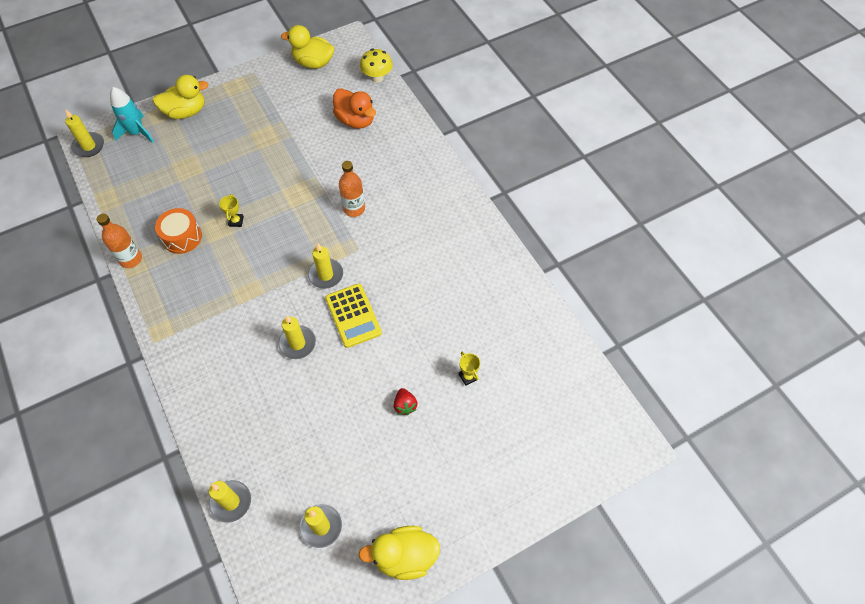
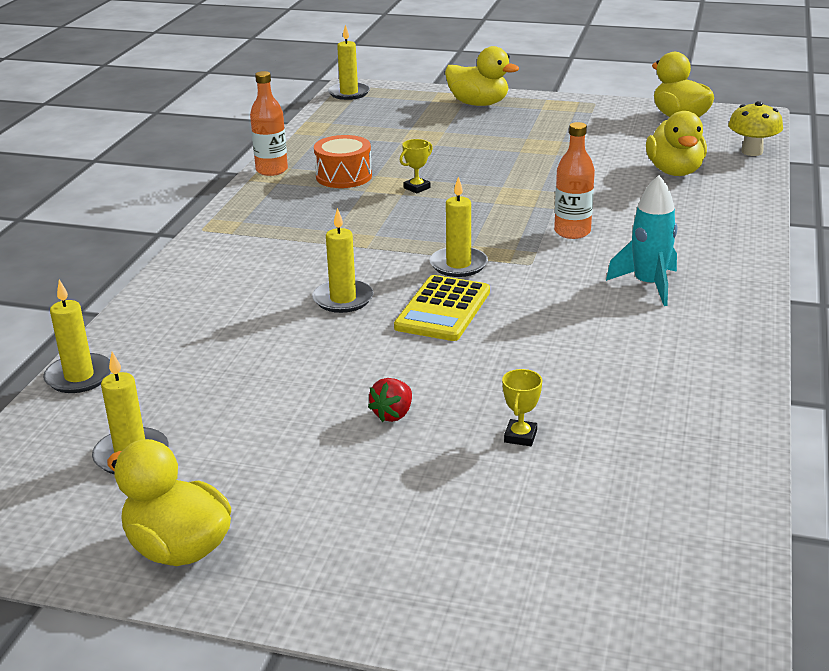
camera: 45 degrees right, 30 degrees down
(137, 133) = (408, 100): turquoise rocket -> turquoise rocket (648, 285)
(355, 120) = (675, 171): orange duck -> yellow duck

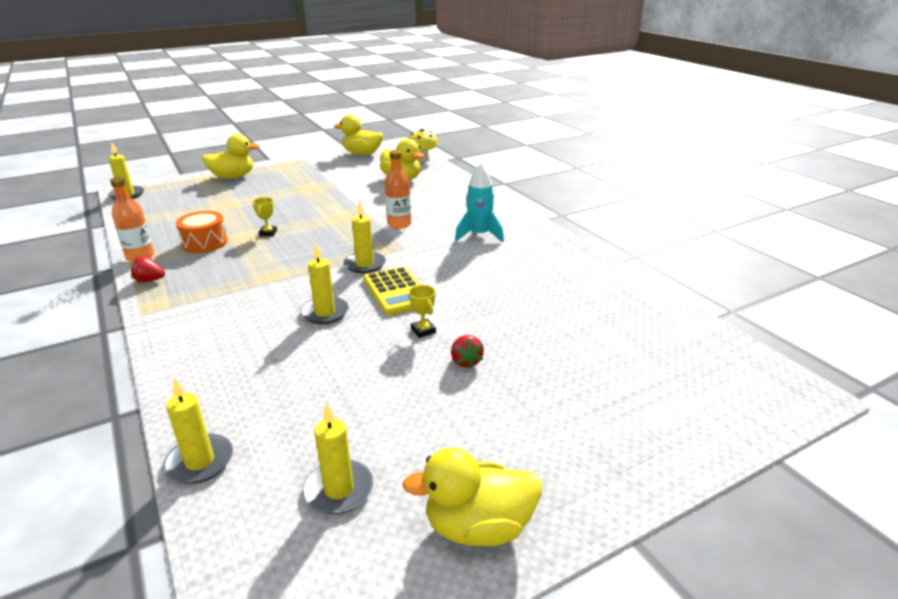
camera: 45 degrees left, 0 degrees up
(248, 198) = (149, 280): none -> red strawberry
(520, 436) = (547, 336): yellow trophy -> yellow trophy (423, 330)

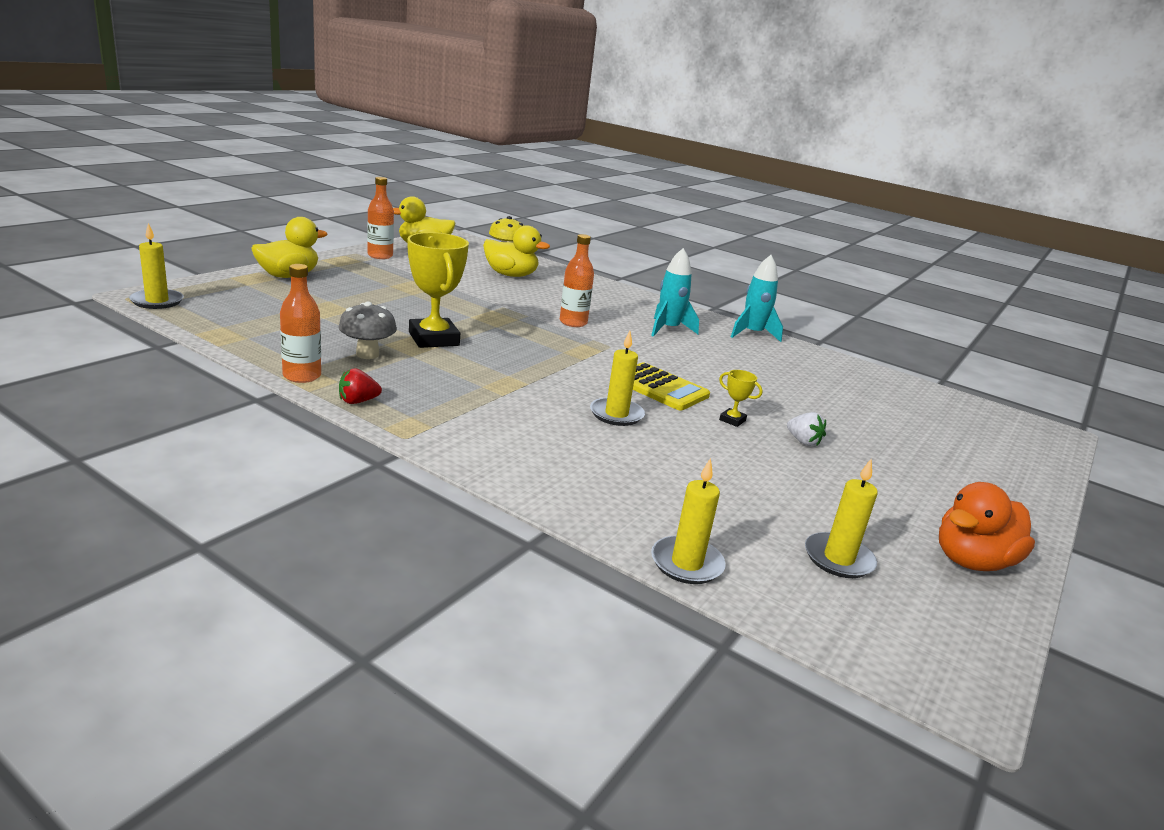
camera: 30 degrees left, 5 degrees down
(205, 243) = (367, 354): orange drum -> grey mushroom
(268, 233) = (434, 339): yellow trophy -> yellow trophy, size x2.26
(319, 161) = (380, 256): none -> orange bottle
(365, 264) = (592, 364): yellow candle -> none
(466, 361) = (803, 441): red strawberry -> white strawberry
(478, 527) = (972, 561): yellow duck -> orange duck
(561, 245) = (752, 334): none -> turquoise rocket

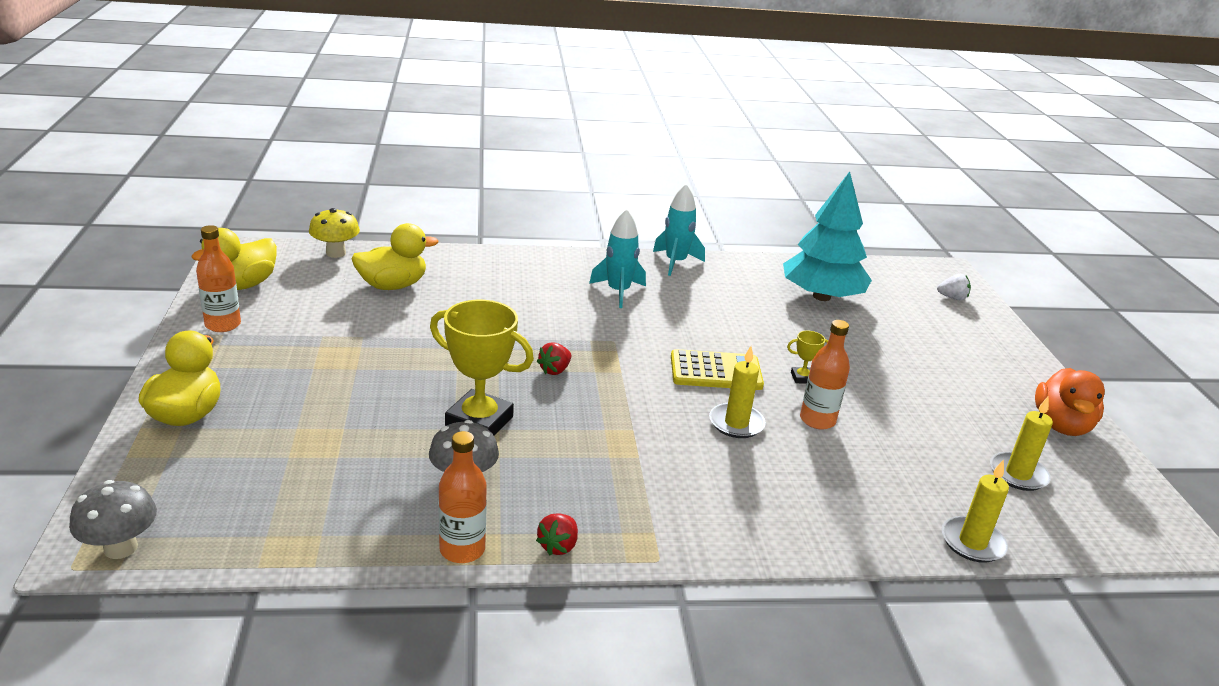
camera: 40 degrees left, 5 degrees up
(157, 301) = (121, 548): yellow candle -> grey mushroom
(535, 341) = (554, 370): none -> red strawberry
(573, 322) = (544, 326): orange bottle -> orange bottle (817, 420)
(803, 441) = (863, 372): white strawberry -> white strawberry (952, 298)
(858, 394) = (821, 296): none -> turquoise tree

